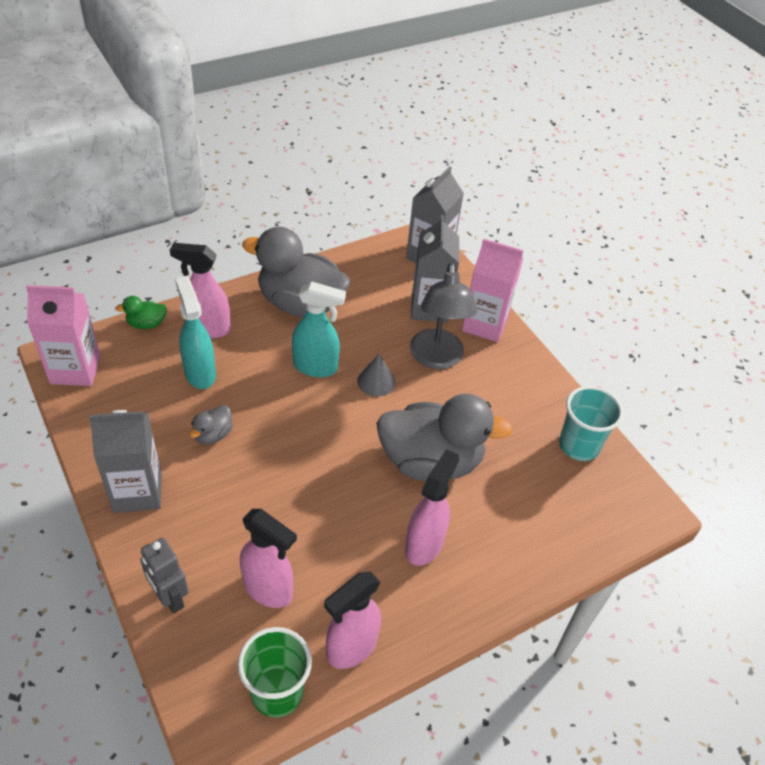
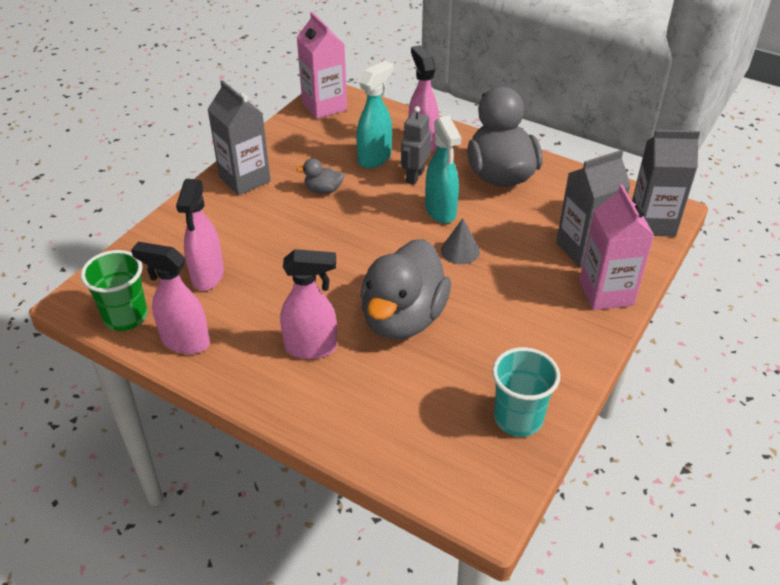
camera: 65 degrees right, 5 degrees down
(146, 324) = (396, 114): green duck -> none
(170, 597) = (170, 232): grey robot -> grey robot (414, 176)
(431, 461) = (403, 318): grey duck -> grey duck turned 45 degrees clockwise
(436, 358) = (526, 277): grey lamp -> none

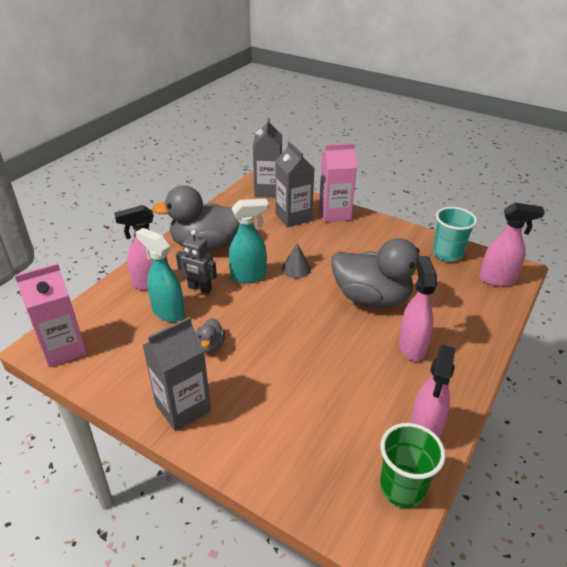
camera: 90 degrees left, 5 degrees down
(207, 276) = (336, 424): pink spray bottle -> pink spray bottle (497, 280)

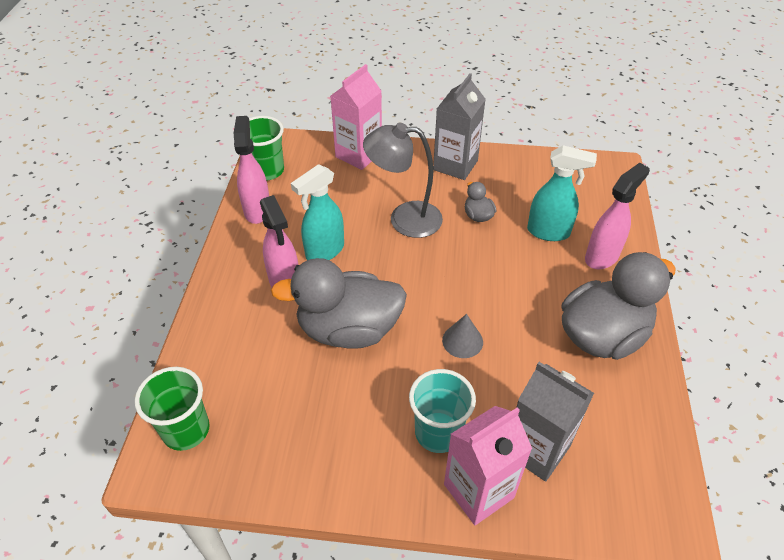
camera: 155 degrees right, 10 degrees up
(64, 349) = (594, 171): pink carton -> pink carton (358, 155)
(199, 288) = (546, 269): grey robot -> none
(249, 276) = (509, 307): turquoise spray bottle -> turquoise spray bottle (324, 251)
(268, 190) = (632, 510): grey carton -> none
(278, 366) = (404, 219): none -> grey lamp
(447, 254) = (265, 459): turquoise cup -> turquoise cup (438, 432)
(497, 280) = (186, 430): pink spray bottle -> green cup

